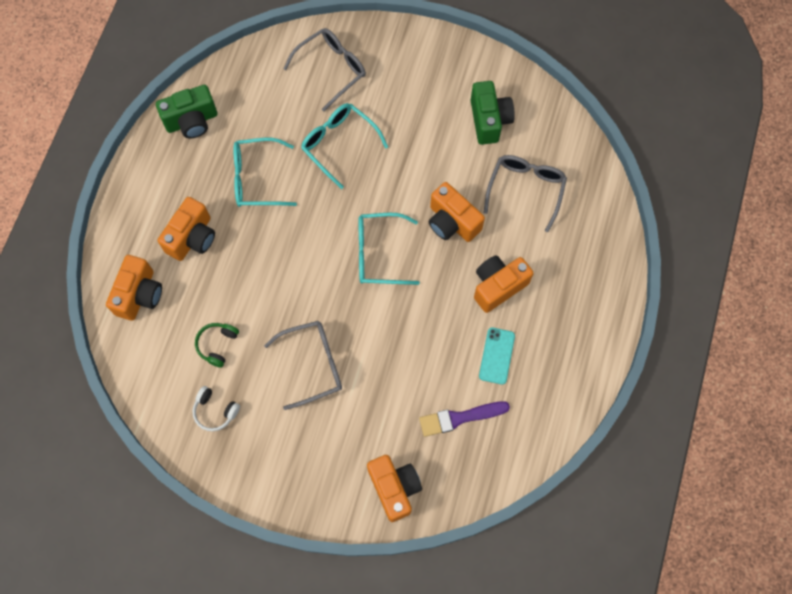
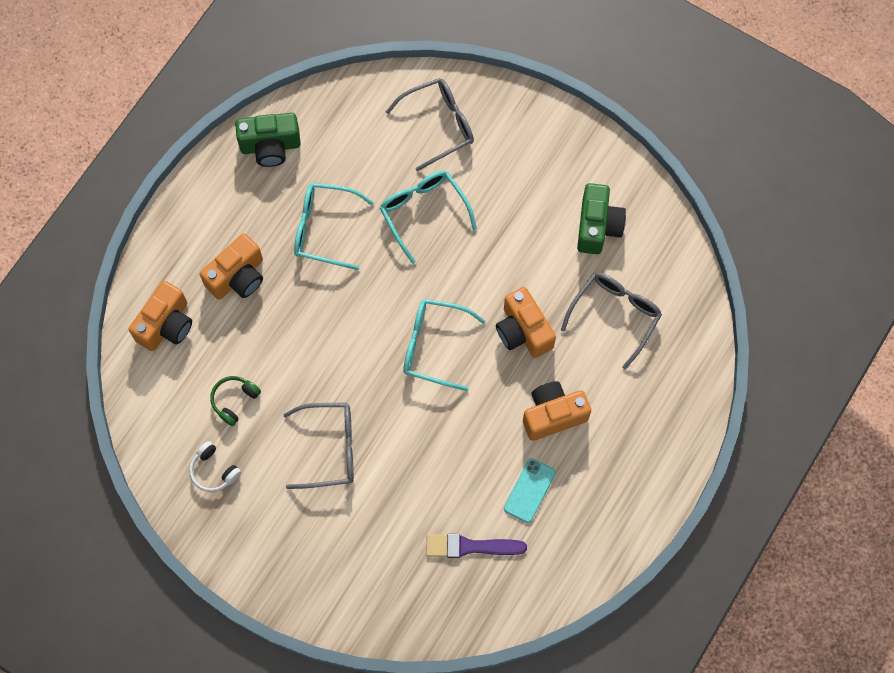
camera: 15 degrees right, 0 degrees up
(394, 488) = (380, 602): orange camera -> none

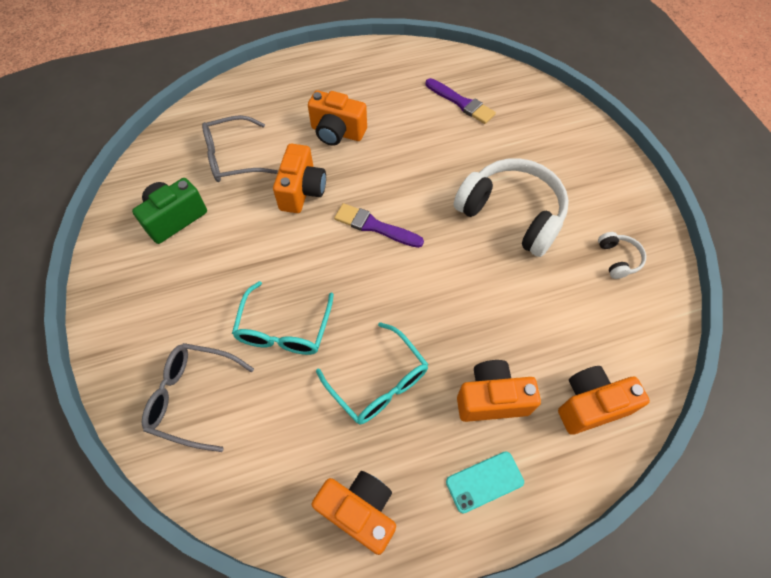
camera: 140 degrees left, 10 degrees down
(234, 400) = (566, 297): green headphones -> none
(270, 146) = (360, 511): green camera -> orange camera
(330, 448) = (511, 214): grey glasses -> white headphones
(433, 346) = (374, 226): turquoise glasses -> purple brush
(529, 490) = (395, 106): turquoise phone -> turquoise phone (484, 481)

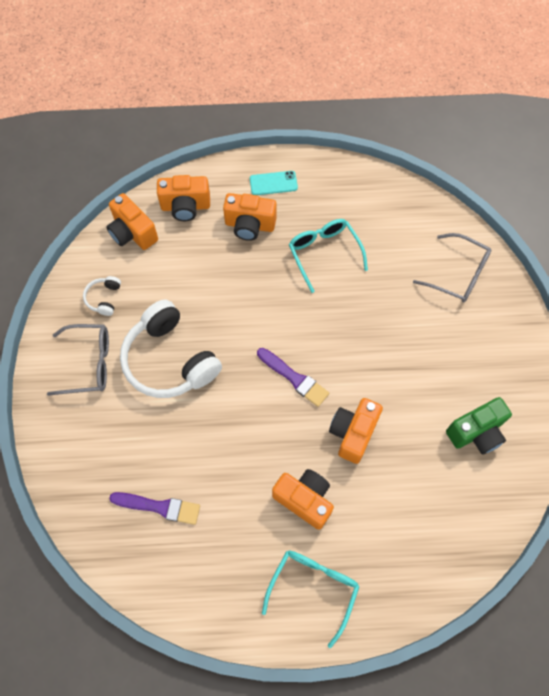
camera: 165 degrees left, 5 degrees up
(232, 158) = (418, 493): grey glasses -> grey glasses (89, 363)
(284, 329) = (387, 306): turquoise glasses -> turquoise glasses (313, 588)
(360, 511) = (354, 186): orange camera -> orange camera (133, 233)
(461, 103) = (159, 507): purple brush -> purple brush turned 135 degrees clockwise

